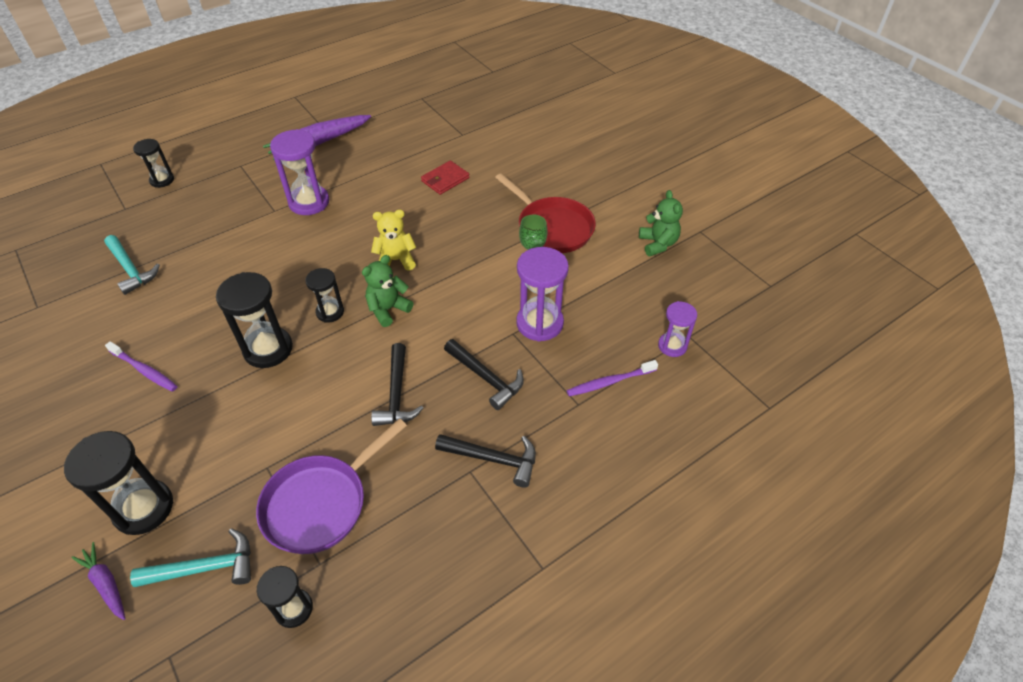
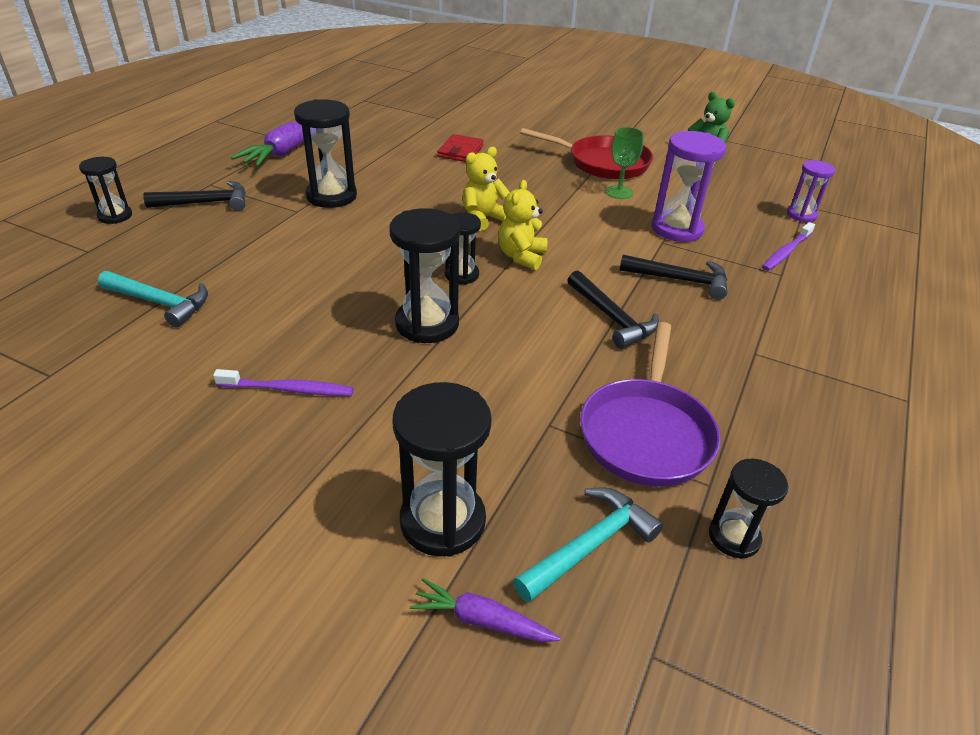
camera: 30 degrees left, 10 degrees down
(309, 202) = (331, 196): purple hourglass -> black hourglass
(388, 309) = (521, 256): green teddy bear -> yellow teddy bear
(493, 459) = (763, 336): black hammer -> black hammer (206, 203)

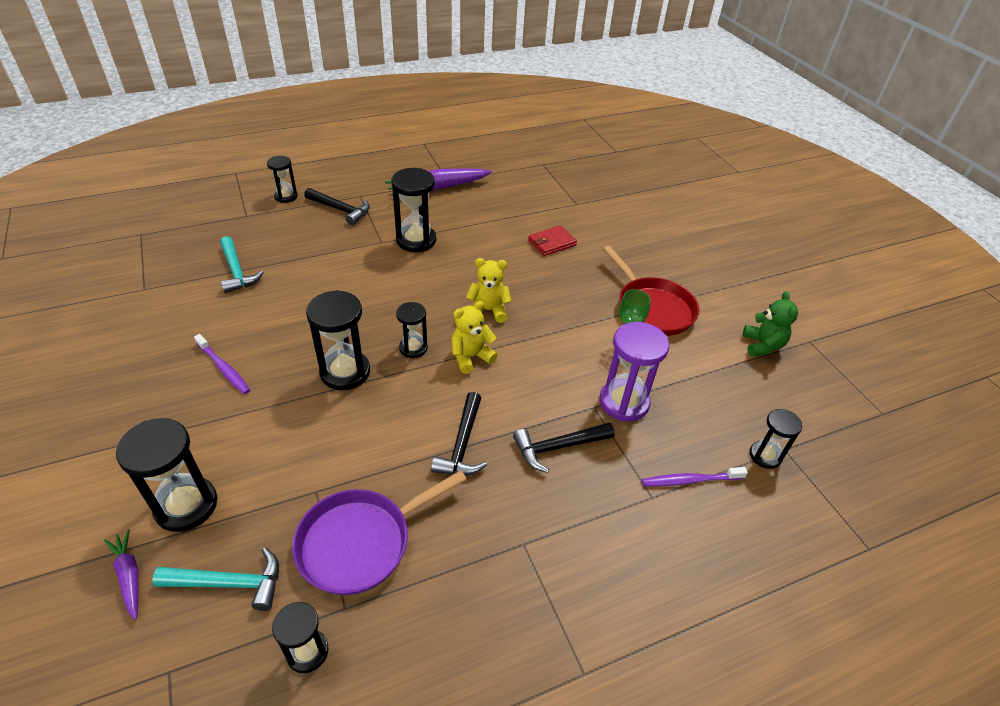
camera: 40 degrees right, 5 degrees up
(680, 280) = (558, 447): black hammer -> black hammer turned 105 degrees clockwise
(801, 215) = (765, 456): purple hourglass -> black hourglass

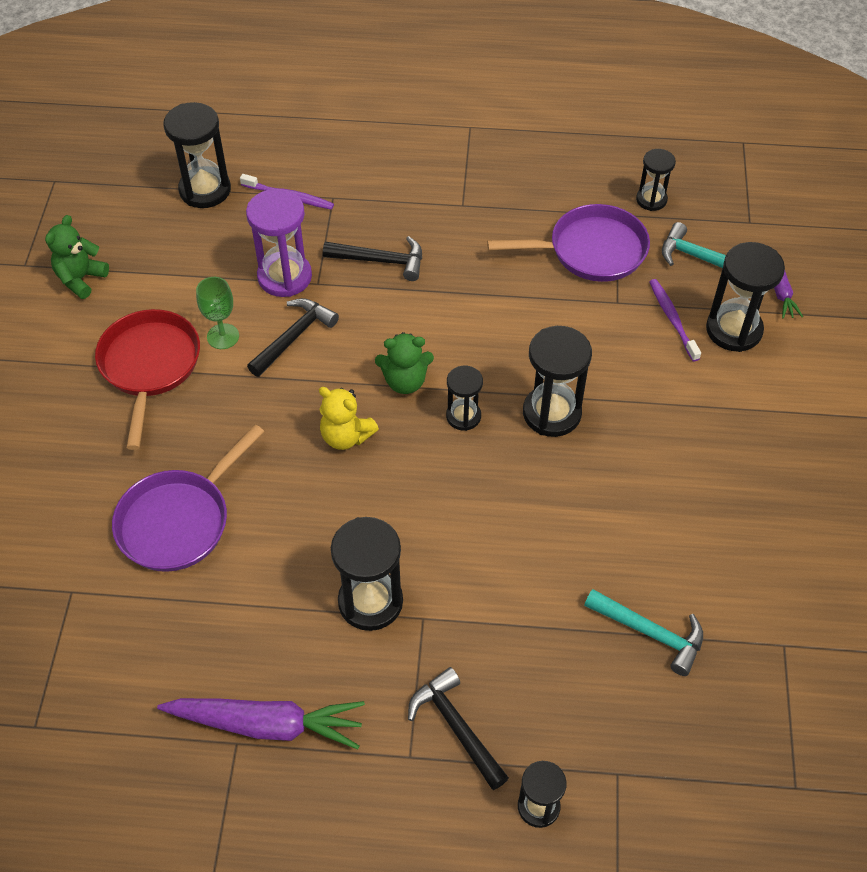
camera: 150 degrees left, 10 degrees up
(224, 368) = (686, 467): purple toothbrush -> purple toothbrush (672, 319)
(237, 271) = (650, 633): turquoise hammer -> turquoise hammer turned 120 degrees clockwise
(462, 444) = (467, 294): black hammer -> black hammer (294, 337)
(471, 357) = (405, 381): yellow teddy bear -> green teddy bear
(552, 243) = (179, 520): red wallet -> purple pan
(765, 456) = (205, 190): black hourglass -> black hourglass, size x1.68

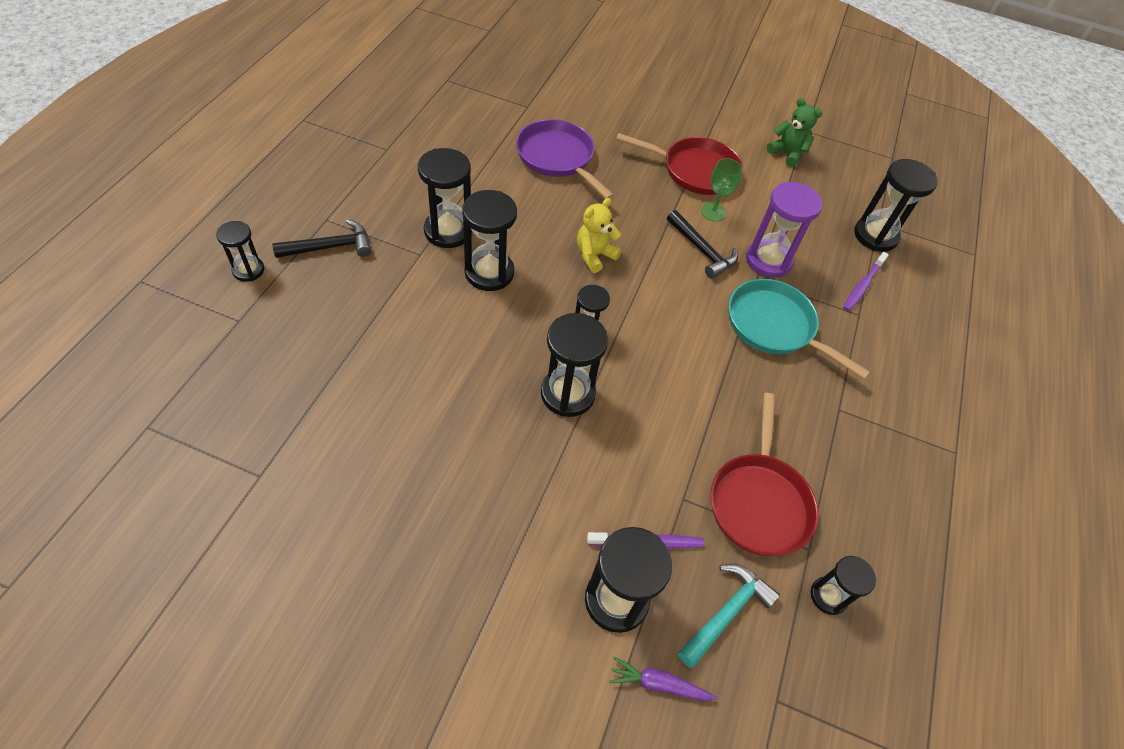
camera: 100 degrees right, 0 degrees up
(267, 725) = (390, 164): purple carrot -> none
(381, 261) = (775, 327): black hammer -> turquoise pan
(405, 381) = (636, 305): green teddy bear -> none
(420, 533) = (489, 272): none -> black hourglass
(590, 251) = (759, 501): purple pan -> red pan
(650, 633) = (328, 383): turquoise hammer -> none

